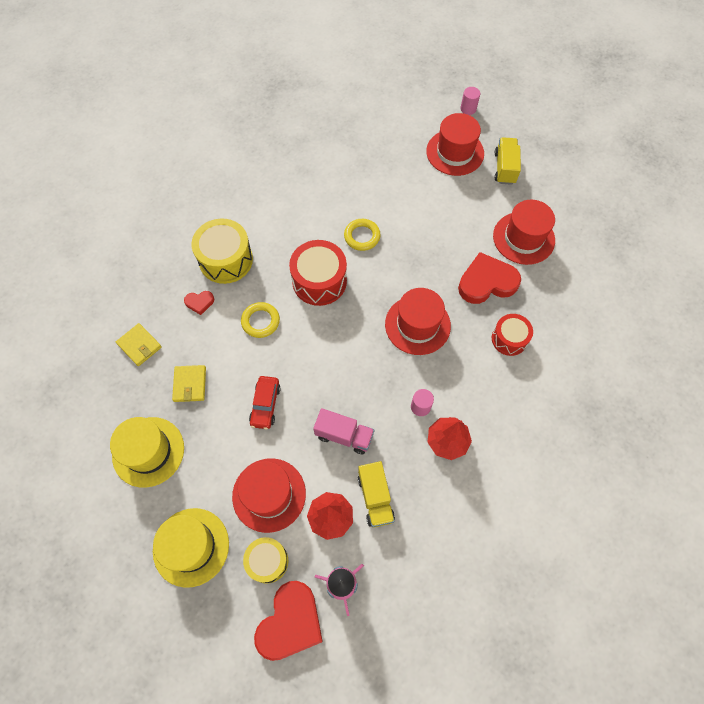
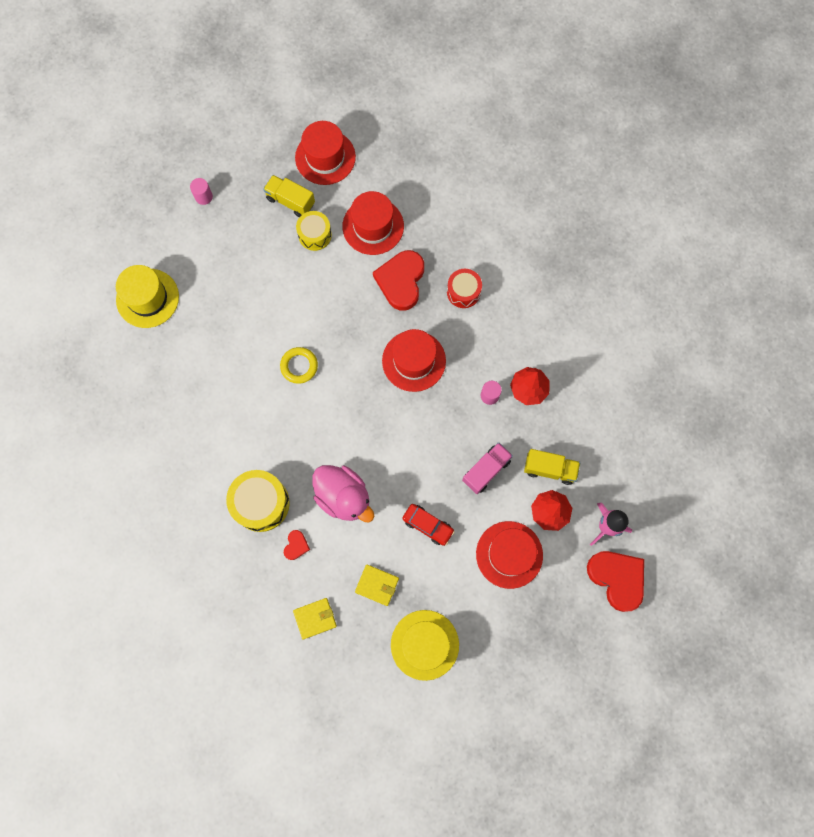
camera: 65 degrees left, 10 degrees up
(191, 547) = (524, 636): yellow hat -> yellow hat (147, 298)
(260, 321) = (343, 497): yellow ring -> pink duck
(267, 561) = (563, 577): yellow drum -> yellow drum (315, 235)
(319, 281) = (328, 426): red drum -> none
(455, 152) = (249, 236): red hat -> red hat (325, 157)

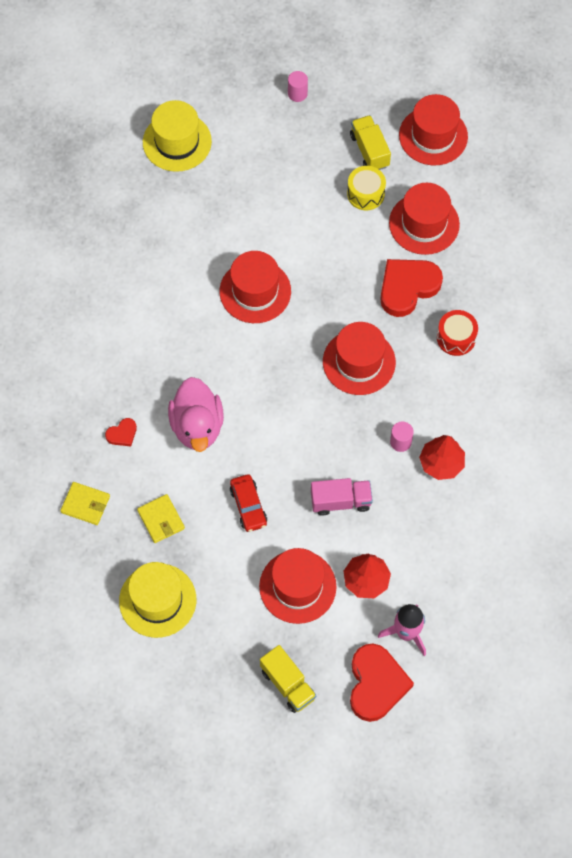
camera: 40 degrees right, 10 degrees down
(261, 503) = (123, 377): yellow drum -> none
(299, 366) = (255, 291): yellow ring -> red hat
(549, 469) = (399, 545): yellow truck -> yellow truck (288, 684)

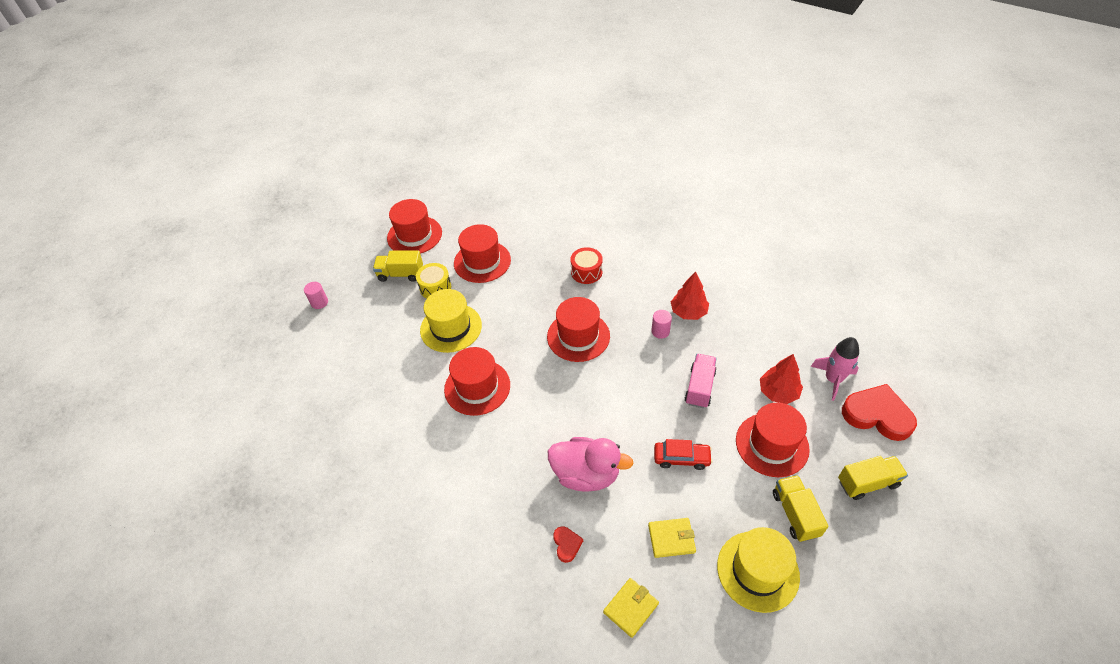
camera: 65 degrees left, 15 degrees down
(177, 142) = (299, 400): yellow hat -> yellow hat (451, 328)
(227, 622) = (795, 514): none -> yellow truck
(407, 287) = (529, 287): red heart -> none

